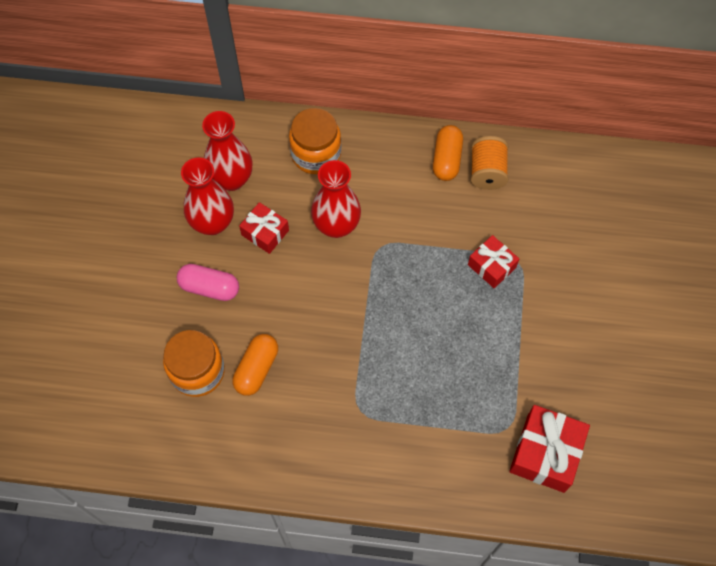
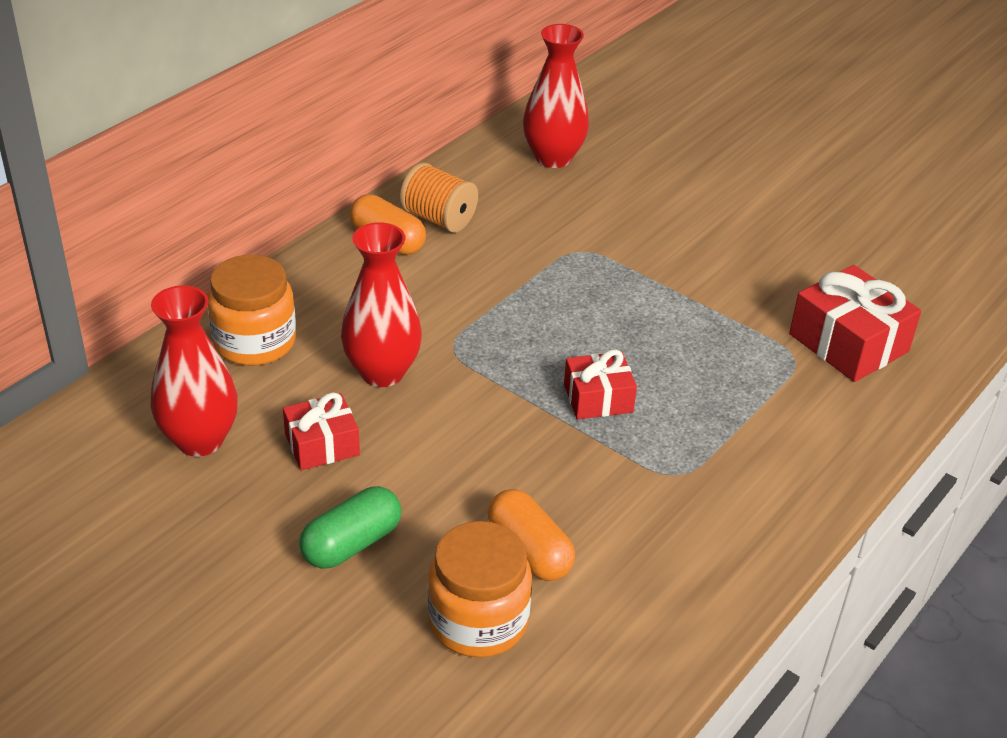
camera: 60 degrees left, 25 degrees down
(209, 288) = (352, 543): pink capsule -> green capsule
(213, 223) = (249, 492): red vase -> red vase (553, 158)
(491, 266) = (568, 272): red gift -> red gift (598, 398)

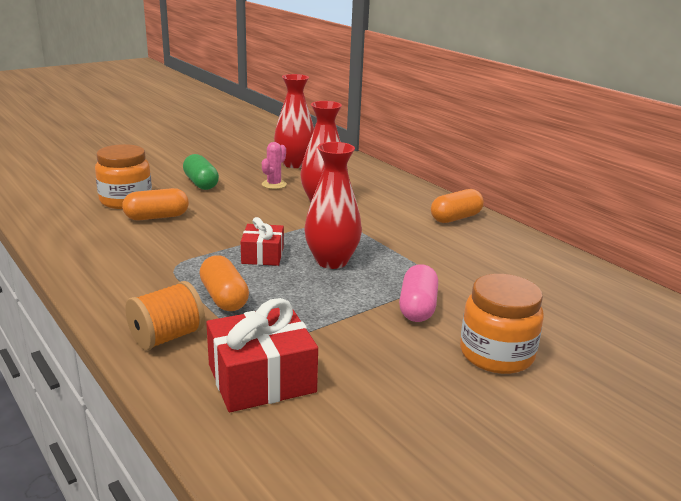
camera: 105 degrees right, 15 degrees down
(255, 342) = (364, 179): orange jar -> orange jar (496, 354)
(322, 444) = (274, 184): red gift -> pink cactus
(439, 219) = (480, 236): orange spool -> orange spool (167, 337)
(553, 158) = (575, 291): red vase -> red vase (331, 261)
(653, 258) = (417, 307): none -> pink capsule
(725, 406) = (224, 298): none -> orange capsule

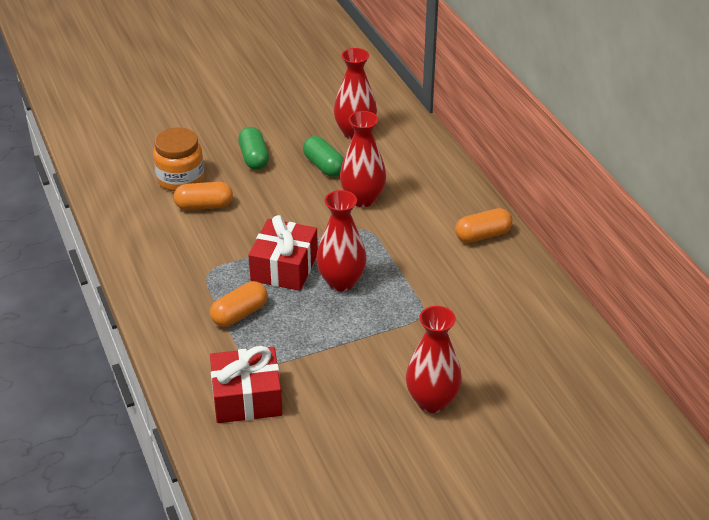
camera: 15 degrees right, 15 degrees up
(167, 337) = (188, 350): orange spool -> none
(224, 298) = (239, 314): orange capsule -> orange capsule turned 60 degrees clockwise
(262, 255) = (284, 267): red gift -> red gift, size x1.61
(274, 184) = (324, 166): pink cactus -> green capsule
(417, 307) = (392, 345): pink capsule -> none
(496, 354) = (432, 401): orange jar -> red vase

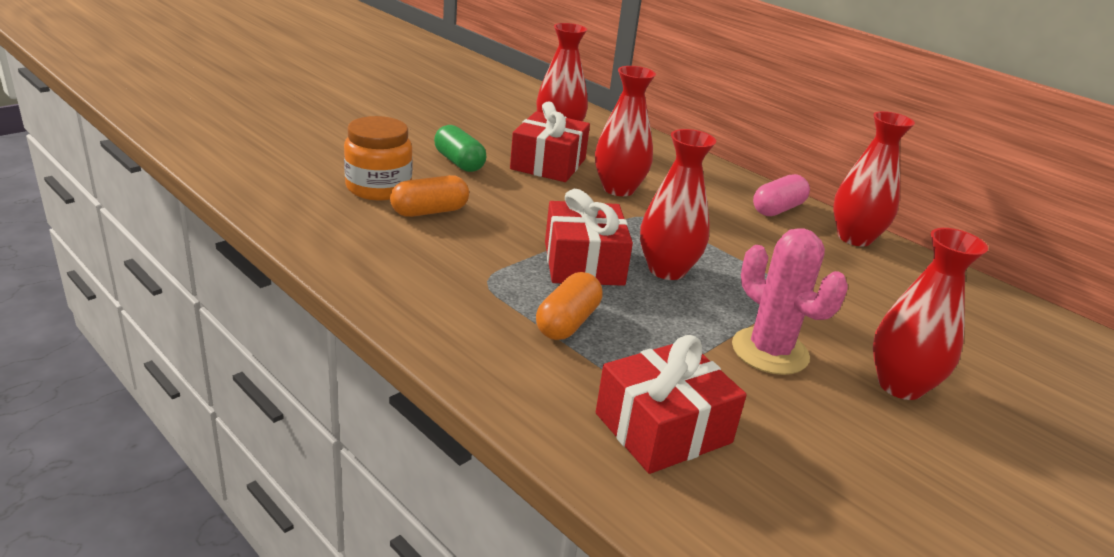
camera: 25 degrees left, 10 degrees down
(324, 166) = (548, 164): green capsule -> red gift
(361, 359) = (770, 351): none -> pink cactus
(483, 235) = (778, 209): orange capsule -> pink capsule
(523, 273) = (854, 238): none -> red vase

